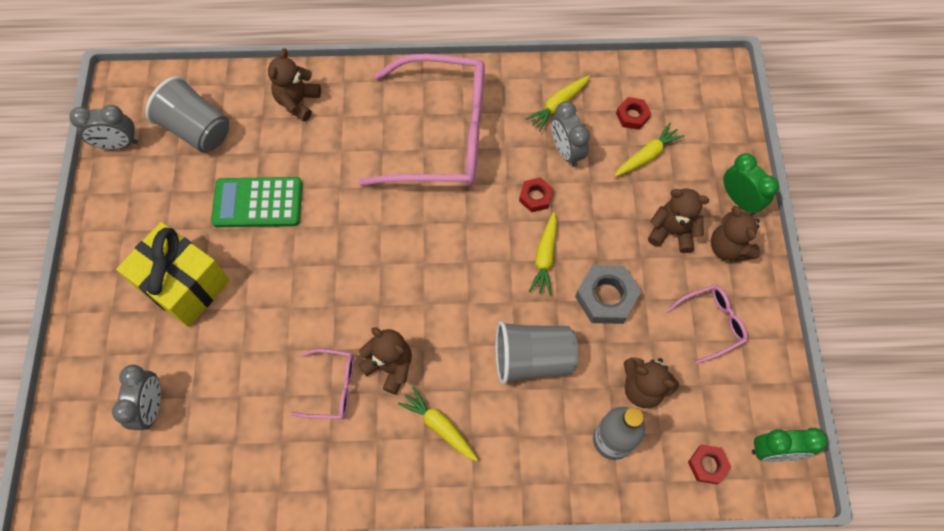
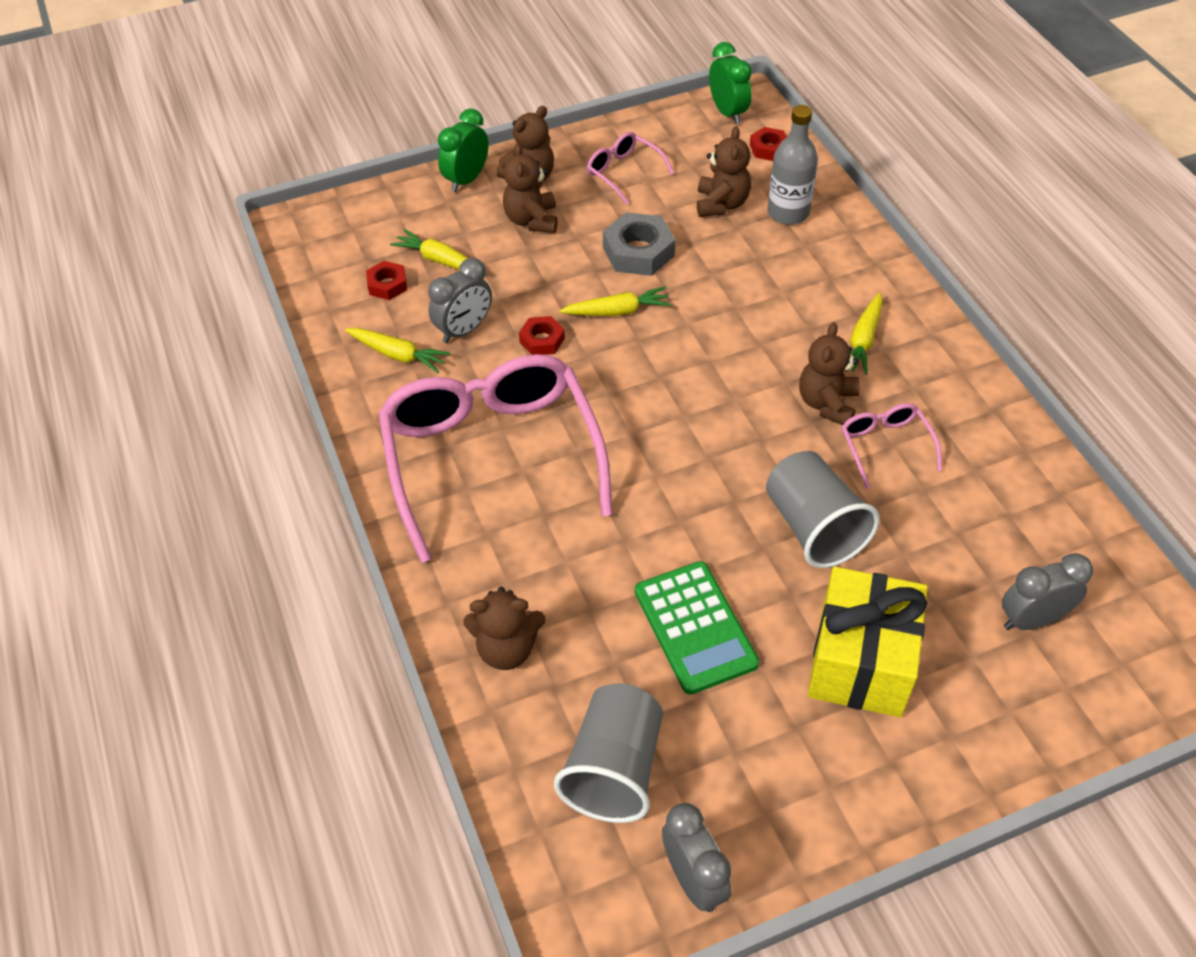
camera: 110 degrees left, 15 degrees down
(532, 359) = (743, 290): grey cup -> grey cup (813, 527)

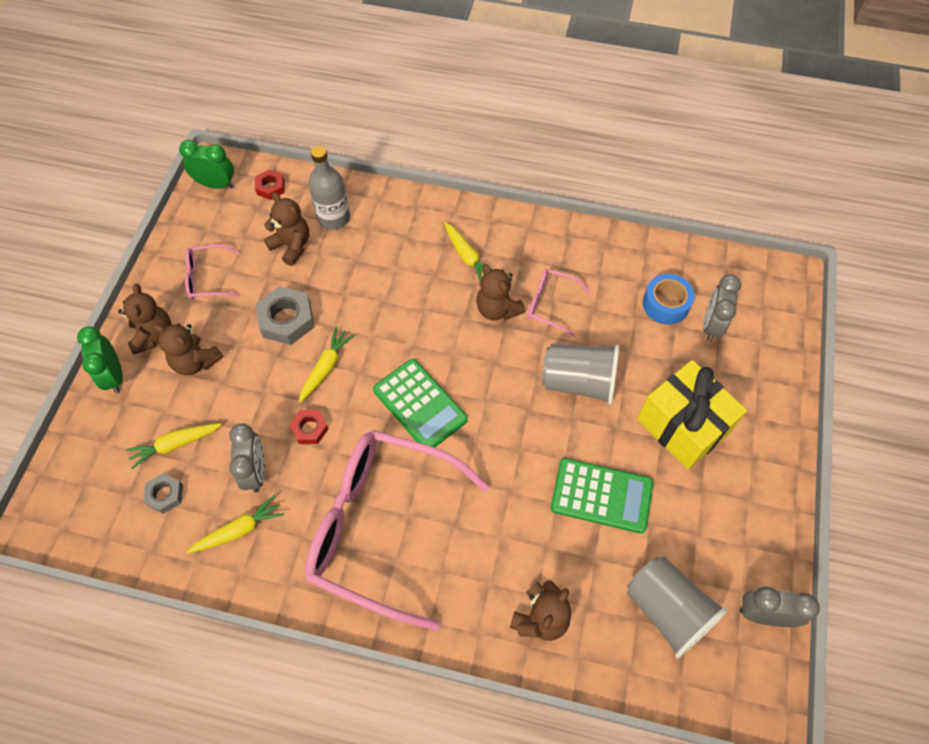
camera: 55 degrees left, 10 degrees up
(387, 285) = (165, 495): red nut -> grey nut
(648, 407) = (419, 405): none -> green calculator
(1008, 555) = (665, 304): none -> blue tape

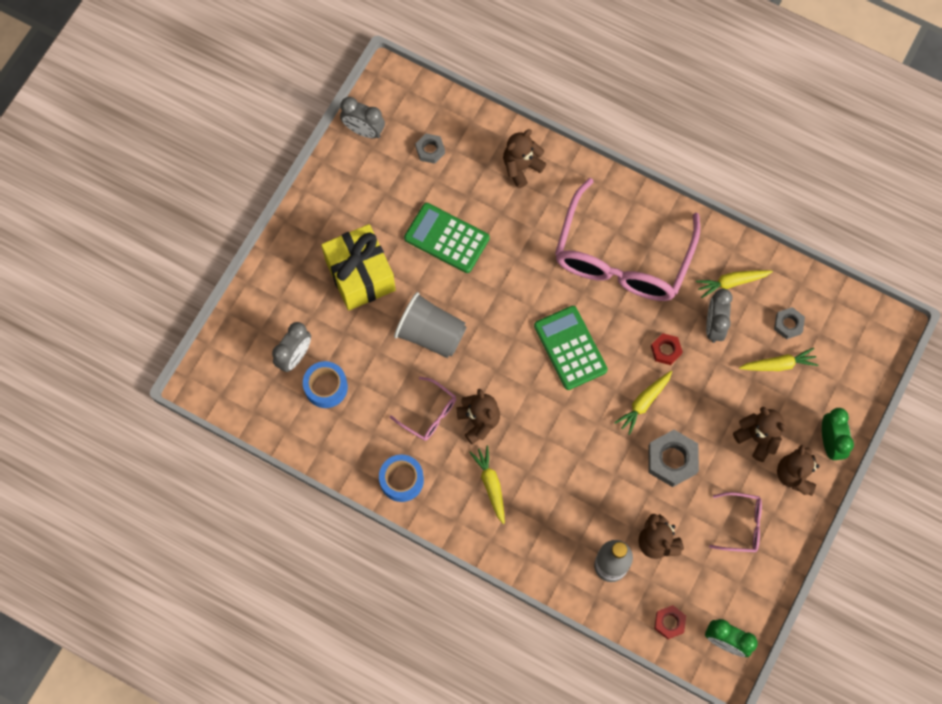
camera: 165 degrees left, 10 degrees up
(381, 526) = (622, 258): pink glasses -> pink glasses turned 75 degrees clockwise
(555, 241) = (401, 480): none -> blue tape
(667, 610) = (430, 150): grey cup -> grey nut

